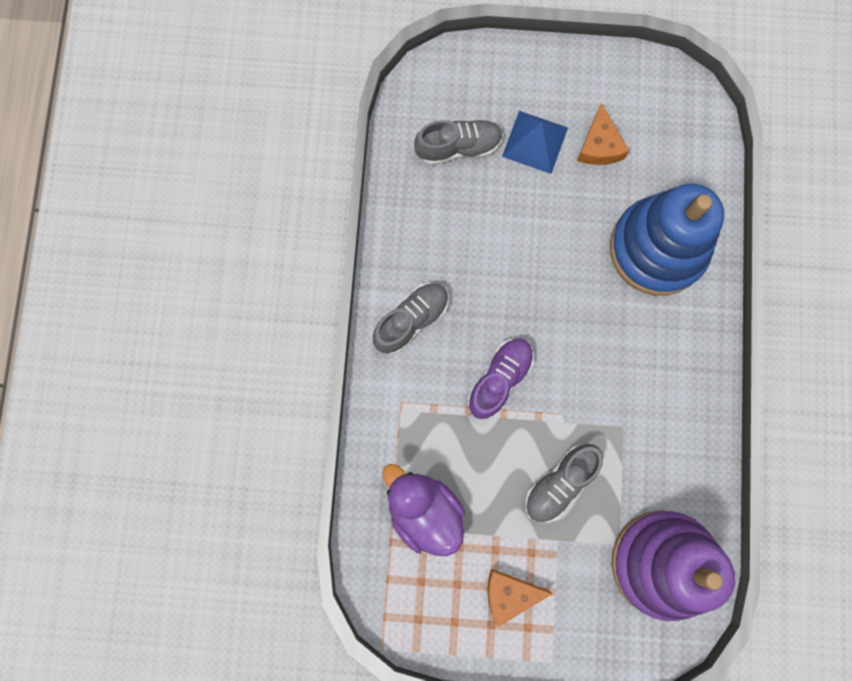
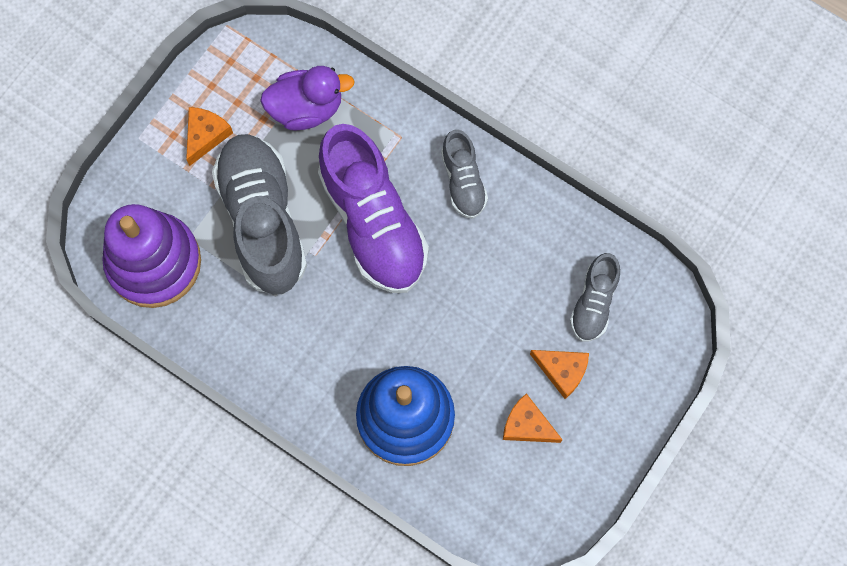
camera: 120 degrees right, 5 degrees down
(499, 379) = (373, 222): purple shoe -> purple shoe, size x1.96
(535, 142) = (562, 371): blue pyramid -> orange cheese
(559, 483) = (263, 220): grey shoe -> grey shoe, size x1.96

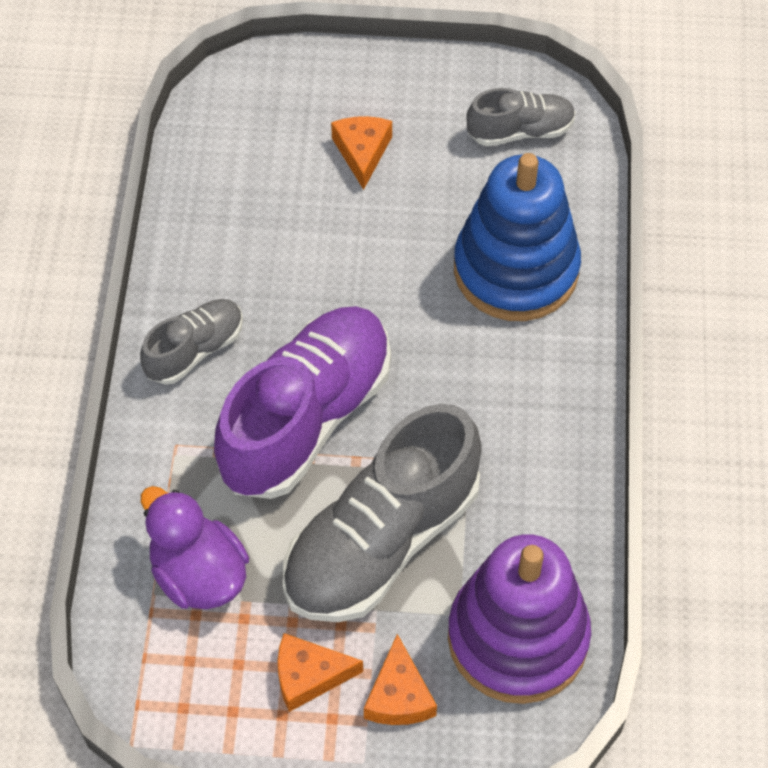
camera: 120 degrees left, 15 degrees down
(527, 425) = (444, 156): orange cheese -> orange cheese (399, 696)
(593, 303) = (265, 158): grey shoe -> grey shoe (520, 131)

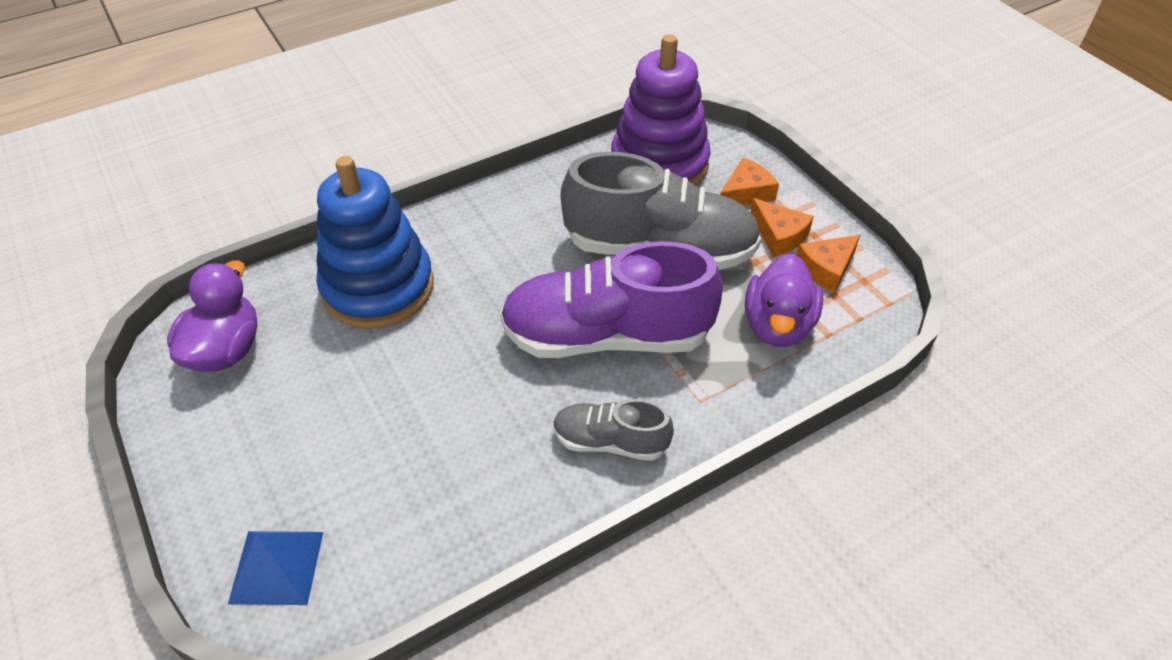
camera: 125 degrees left, 10 degrees down
(270, 93) = (277, 567): none -> blue pyramid
(362, 152) = (314, 446): orange cheese -> orange cheese (826, 268)
(520, 131) = (225, 350): grey shoe -> purple duck

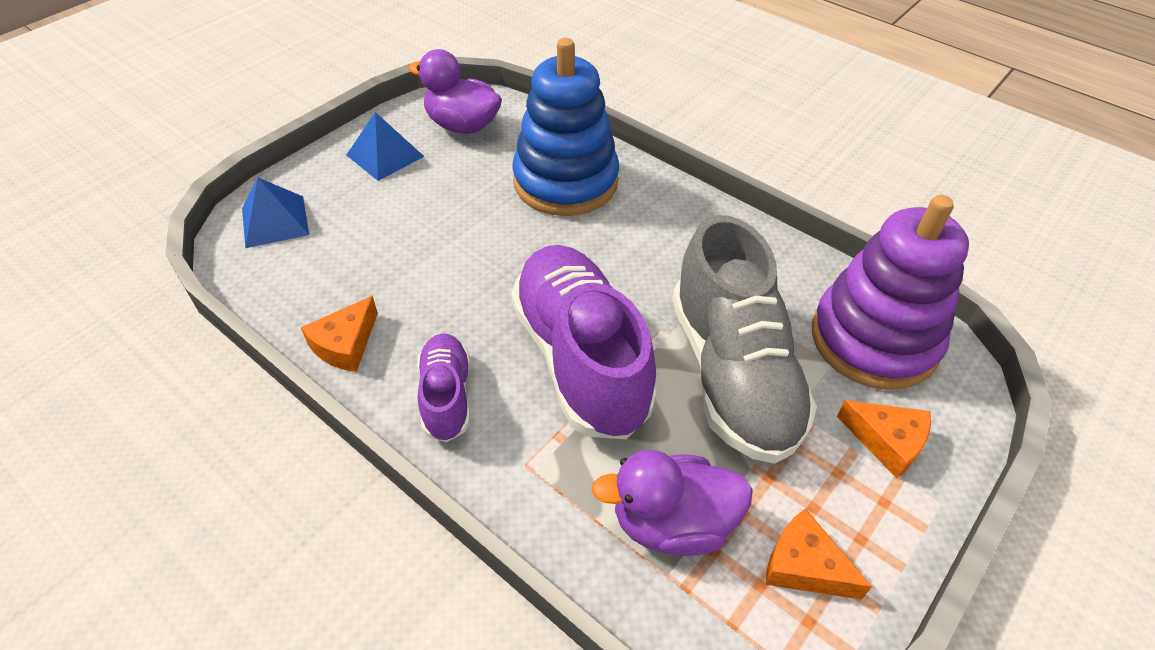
camera: 70 degrees right, 0 degrees up
(225, 350) = (462, 125): purple duck -> purple duck turned 150 degrees counterclockwise
(228, 434) = (385, 155): none -> blue pyramid
(610, 442) = (446, 396): grey shoe -> purple shoe
(779, 236) = (832, 495): orange cheese -> orange cheese (345, 344)

